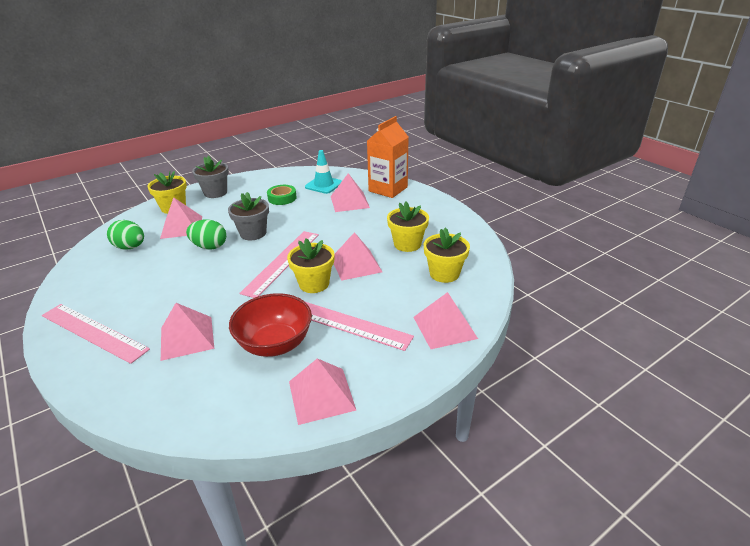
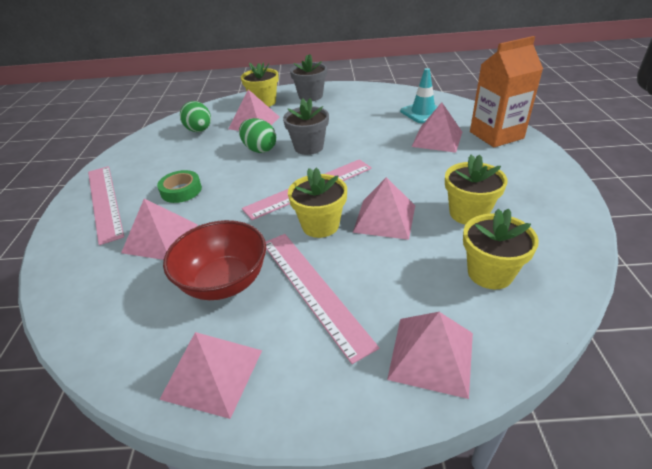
camera: 35 degrees right, 5 degrees up
(282, 198) = (367, 116): green tape -> green tape (181, 190)

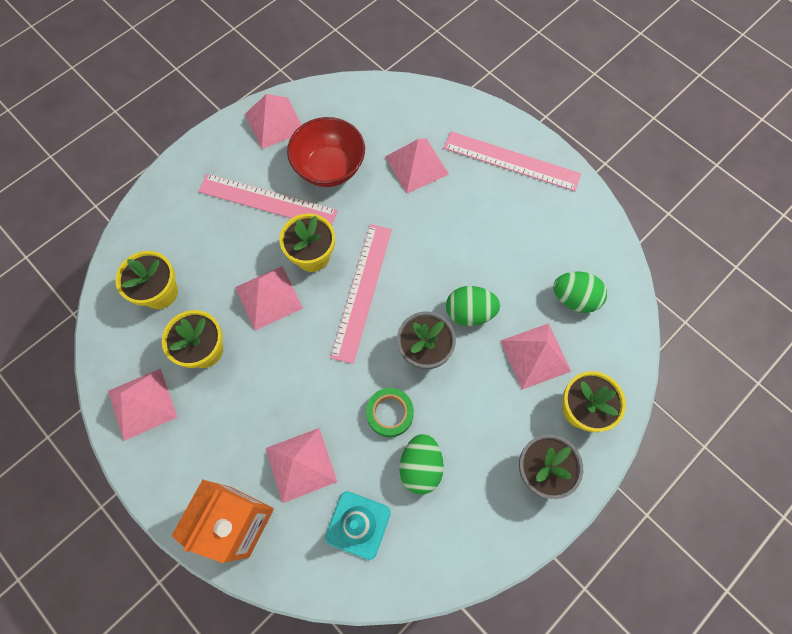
camera: 135 degrees right, 30 degrees up
(181, 190) = (467, 213): green tape -> green tape (390, 413)
(367, 115) = (420, 466): none -> green egg
(431, 355) = (167, 207): pink pyramid -> pink pyramid (142, 404)

